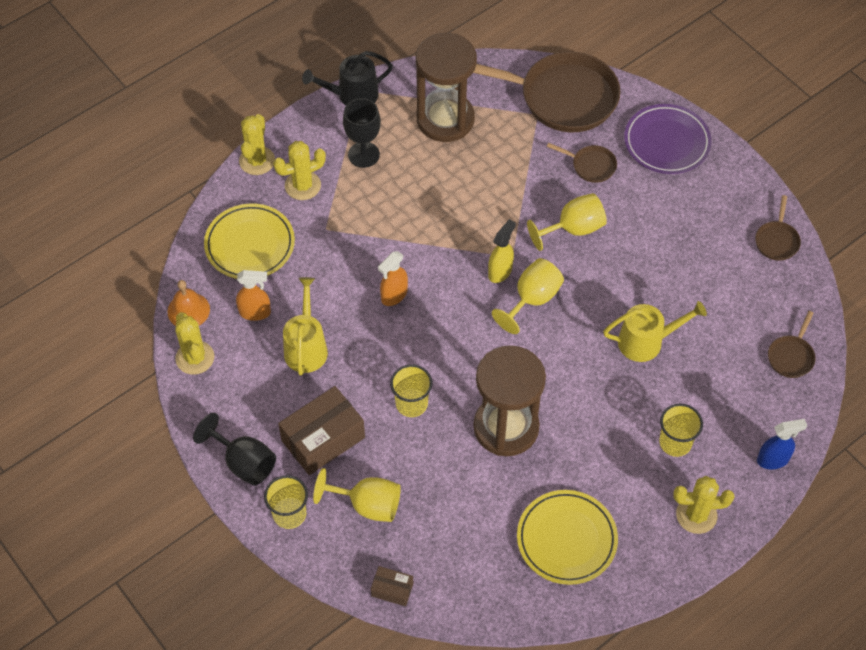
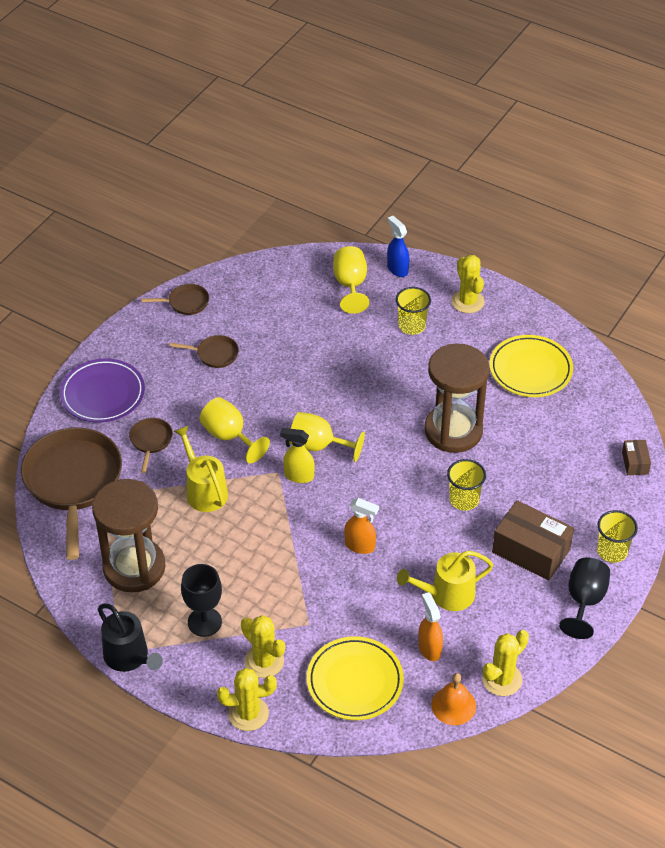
camera: 110 degrees left, 10 degrees down
(367, 505) = (573, 501): yellow goblet -> yellow goblet (350, 285)
(646, 342) = (326, 362): yellow watering can -> yellow watering can (204, 491)
(791, 356) = (298, 275): brown pan -> brown pan (214, 354)

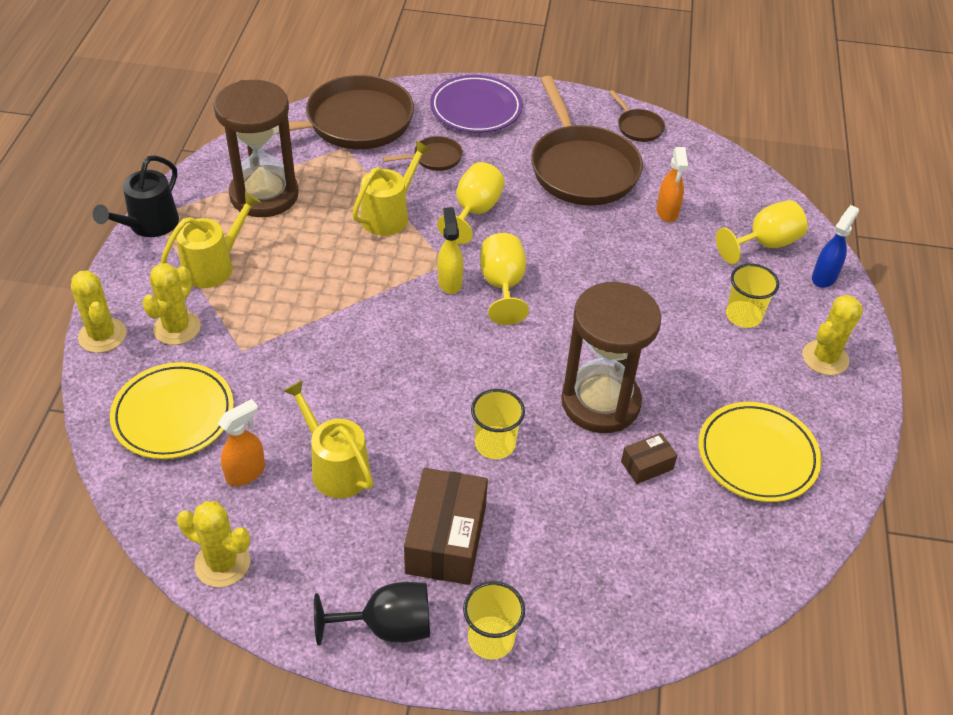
camera: 65 degrees right, 0 degrees up
(204, 622) = (213, 266): black goblet -> yellow watering can
(214, 354) = (581, 168): brown pan -> brown pan, size x2.27
(360, 546) = (374, 363): orange spray bottle -> orange spray bottle (667, 212)
(453, 705) = (166, 522): orange bell -> none
(635, 463) = (669, 627): brown box -> brown box (647, 465)

